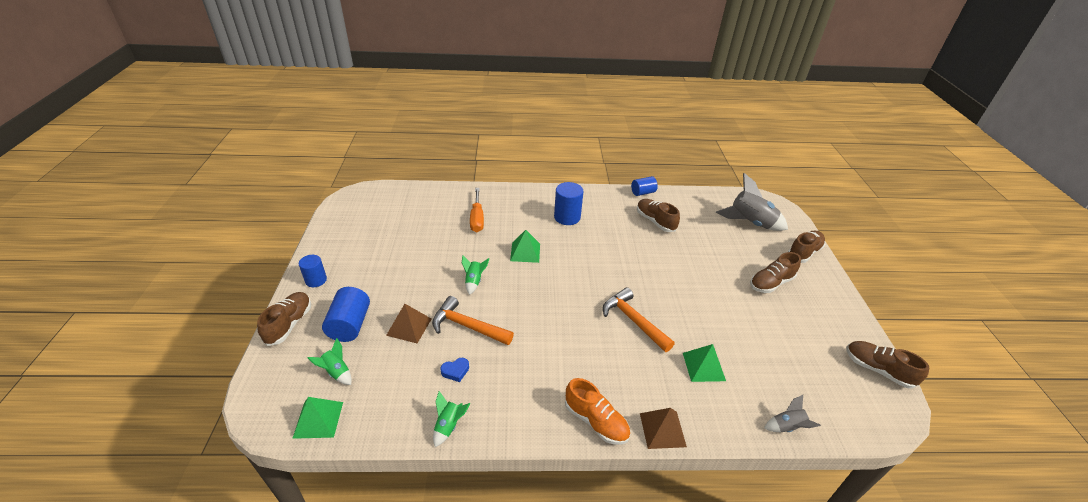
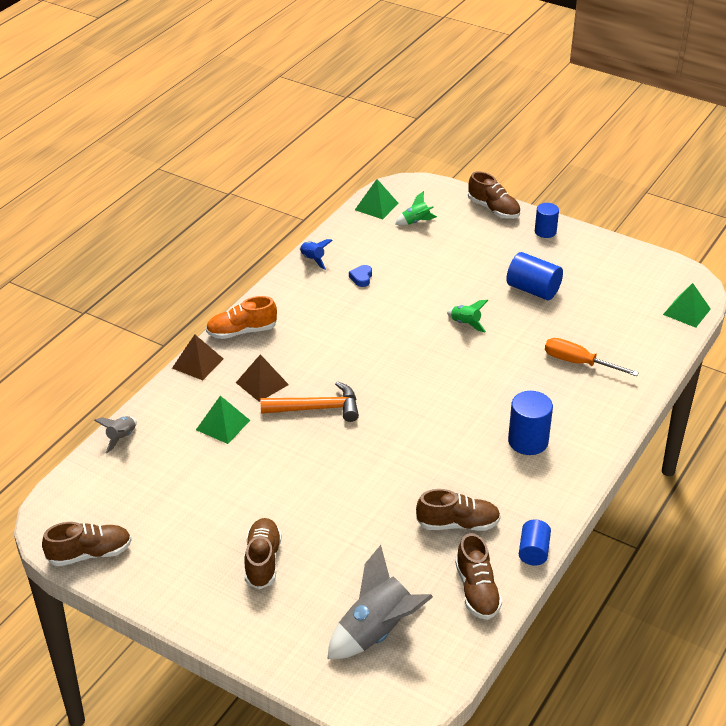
camera: 125 degrees right, 0 degrees up
(350, 325) = (466, 238): blue cylinder -> blue cylinder (533, 290)
(409, 326) = (436, 268): brown pyramid -> brown pyramid (262, 383)
(449, 425) = (313, 260): green rocket -> blue rocket
(467, 326) = (407, 300): orange hammer -> none
(525, 252) = (485, 377): green pyramid -> green pyramid (686, 311)
(804, 252) = (276, 644): brown shoe -> brown shoe (477, 591)

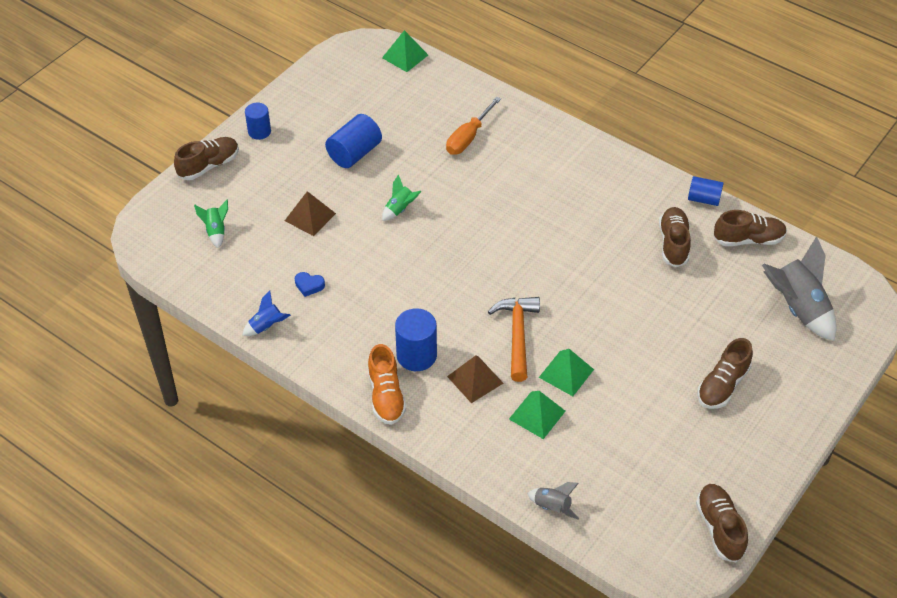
camera: 85 degrees left, 10 degrees up
(197, 363) = (436, 437): brown pyramid -> brown pyramid (310, 217)
(262, 561) = (722, 385): brown shoe -> brown shoe turned 60 degrees counterclockwise
(376, 206) = (176, 263): green pyramid -> green pyramid (566, 373)
(528, 441) = (571, 185): blue cylinder -> blue cylinder (416, 355)

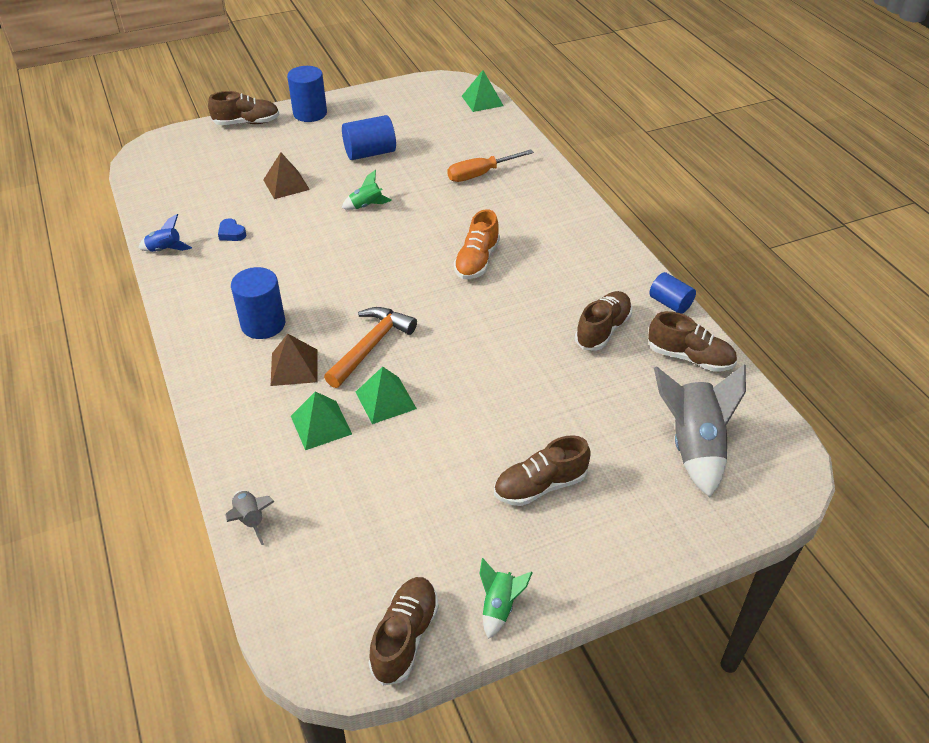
camera: 30 degrees right, 5 degrees down
(216, 231) = (202, 168): green rocket -> green rocket (499, 606)
(259, 131) = (310, 113): blue cylinder -> blue cylinder, size x1.53
(386, 396) = (202, 346): orange shoe -> orange shoe (477, 261)

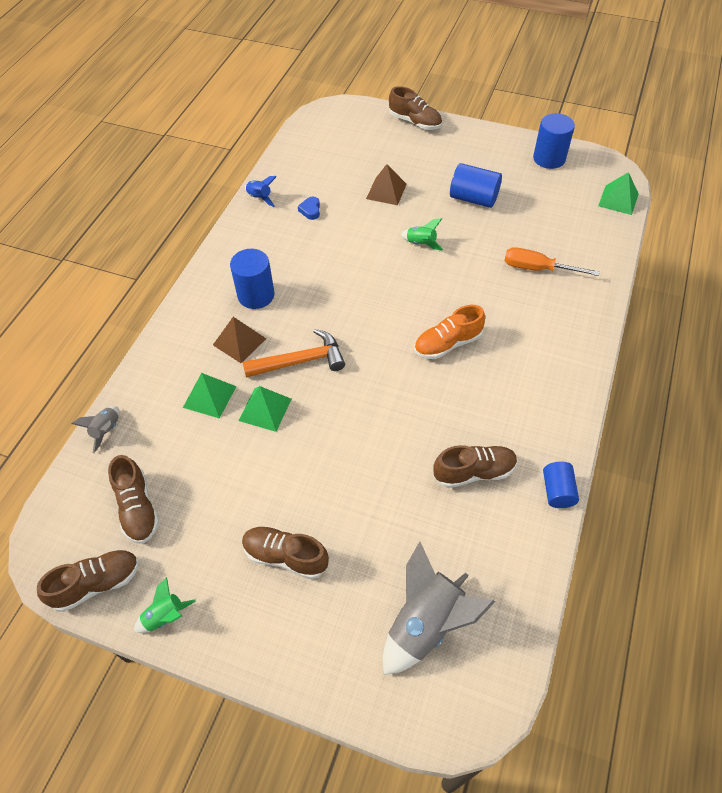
camera: 45 degrees right, 10 degrees up
(310, 113) = (468, 138): blue cylinder -> blue cylinder (549, 158)
(690, 358) = (515, 550): brown shoe -> brown shoe (137, 508)

